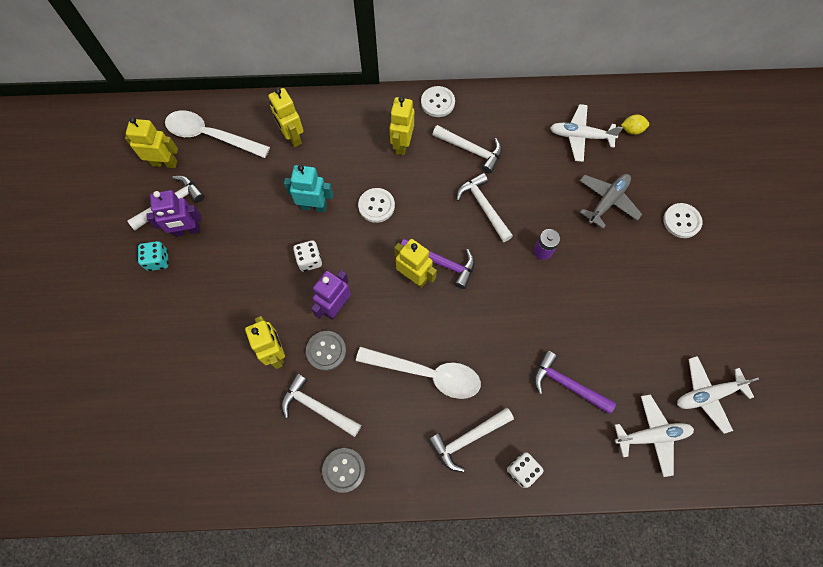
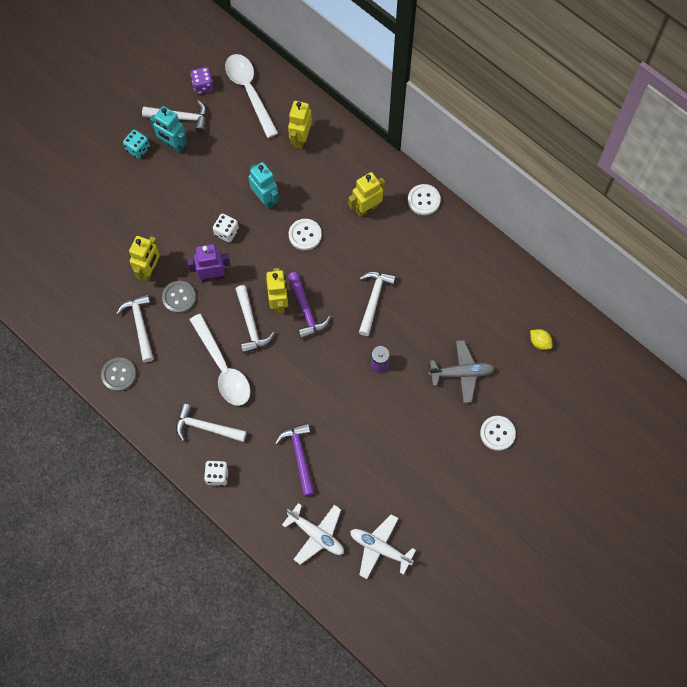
camera: 45 degrees right, 0 degrees up
(165, 163) = (203, 86): yellow robot -> purple dice
(187, 230) = (173, 145): purple robot -> turquoise robot
(471, 150) = (409, 254): white hammer -> white hammer (251, 325)
(580, 136) = (496, 313): white plane -> none

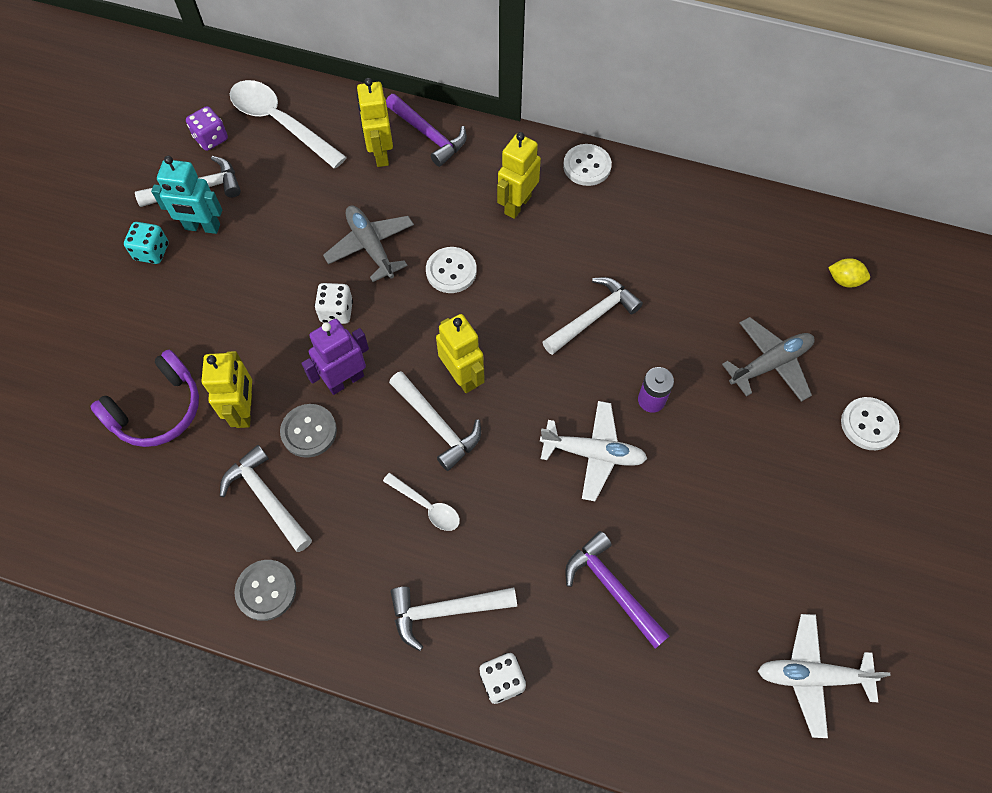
camera: 25 degrees left, 5 degrees down
(103, 249) = (158, 410): none -> purple headphones
(223, 368) = (427, 506): white spoon -> white spoon, size x0.51
(265, 199) = (371, 246): turquoise robot -> grey plane
(306, 310) = (507, 371): purple hammer -> purple hammer (429, 135)
(316, 535) = (706, 702): white plane -> white plane (593, 453)
(373, 299) = (593, 317): white hammer -> white hammer turned 60 degrees clockwise

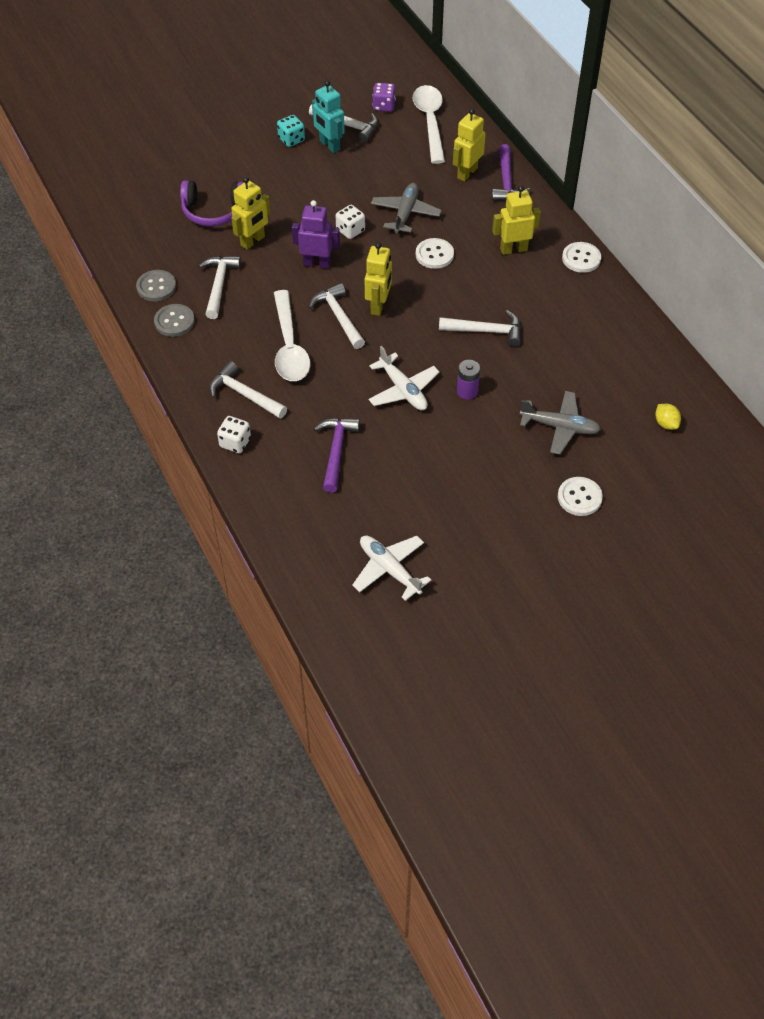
camera: 45 degrees right, 10 degrees down
(309, 431) = (272, 272): grey button -> grey button (156, 287)
(427, 506) = (289, 346): white spoon -> white spoon, size x1.97
(437, 425) = (338, 317): white hammer -> white hammer turned 150 degrees clockwise

